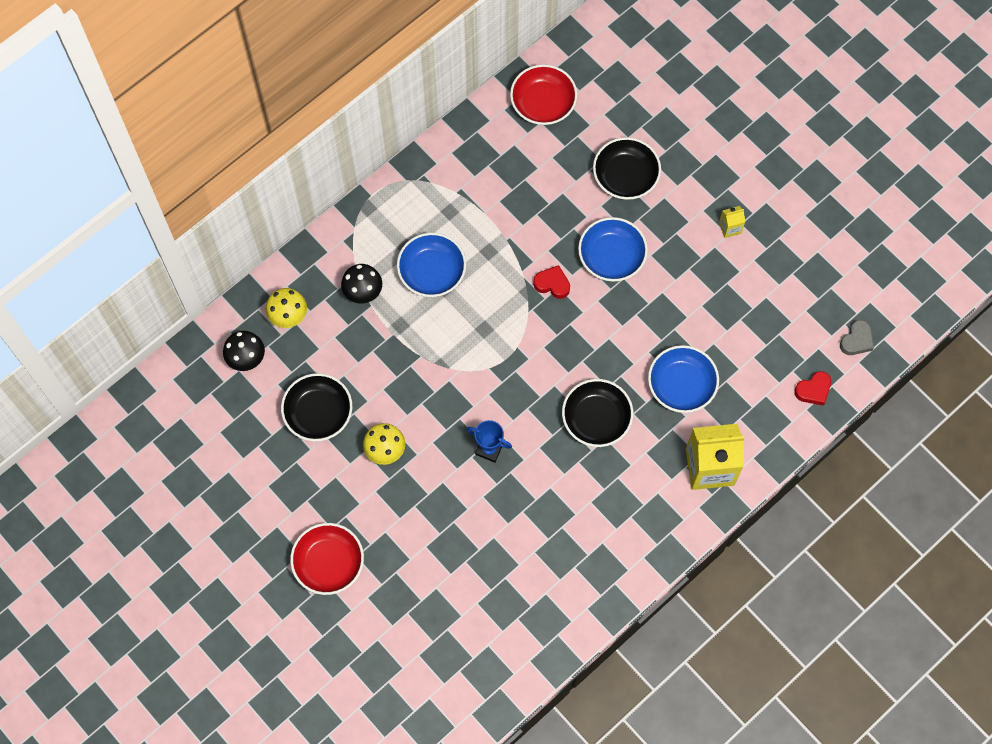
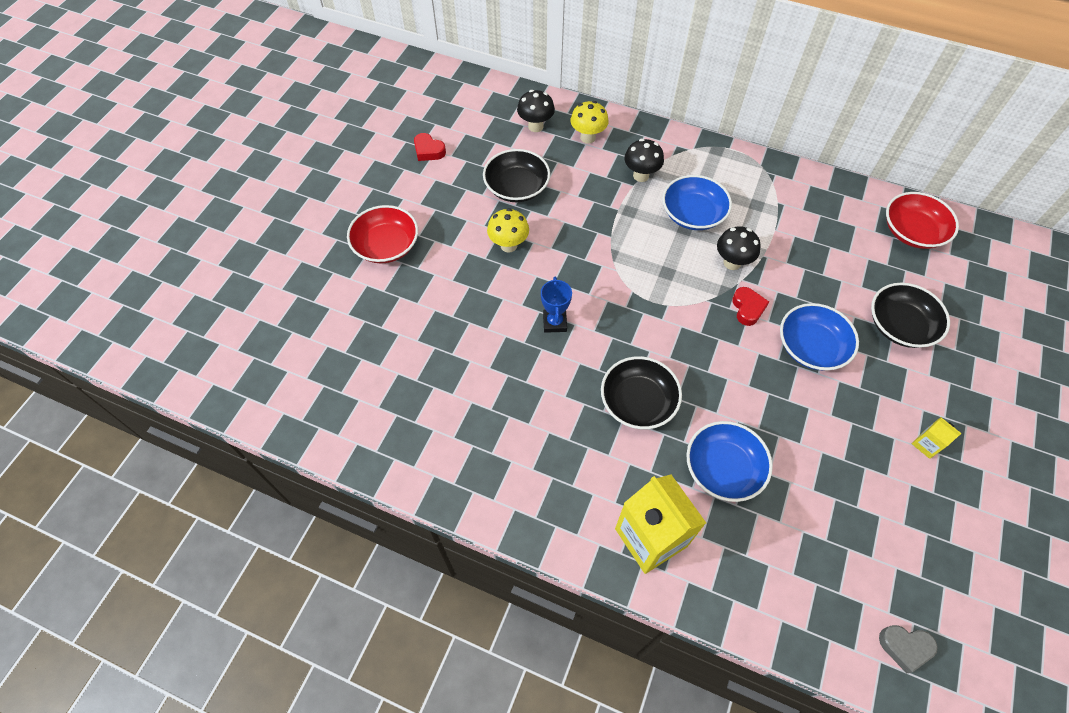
camera: 65 degrees right, 10 degrees down
(501, 269) = (732, 263): none -> black mushroom
(813, 390) = (810, 619): red heart -> red heart (428, 151)

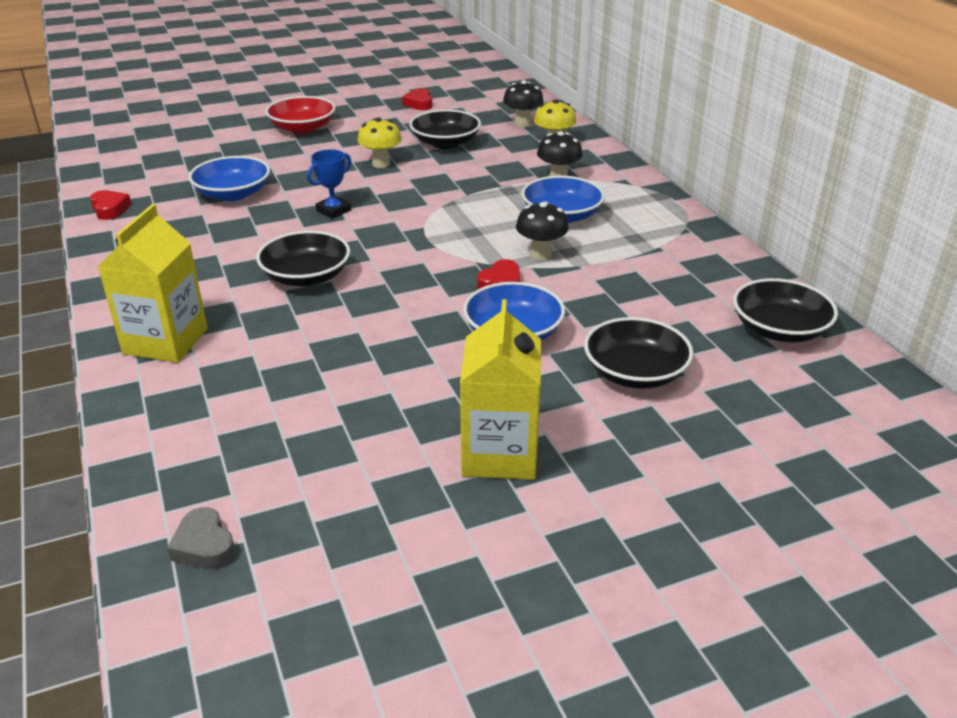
camera: 45 degrees right, 25 degrees down
(394, 457) = (110, 209): none -> red heart
(723, 468) = (291, 346): blue bowl -> blue bowl (233, 194)
(912, 231) = (779, 329): red bowl -> black bowl
(926, 444) = (500, 454): yellow carton -> yellow carton, size x2.30

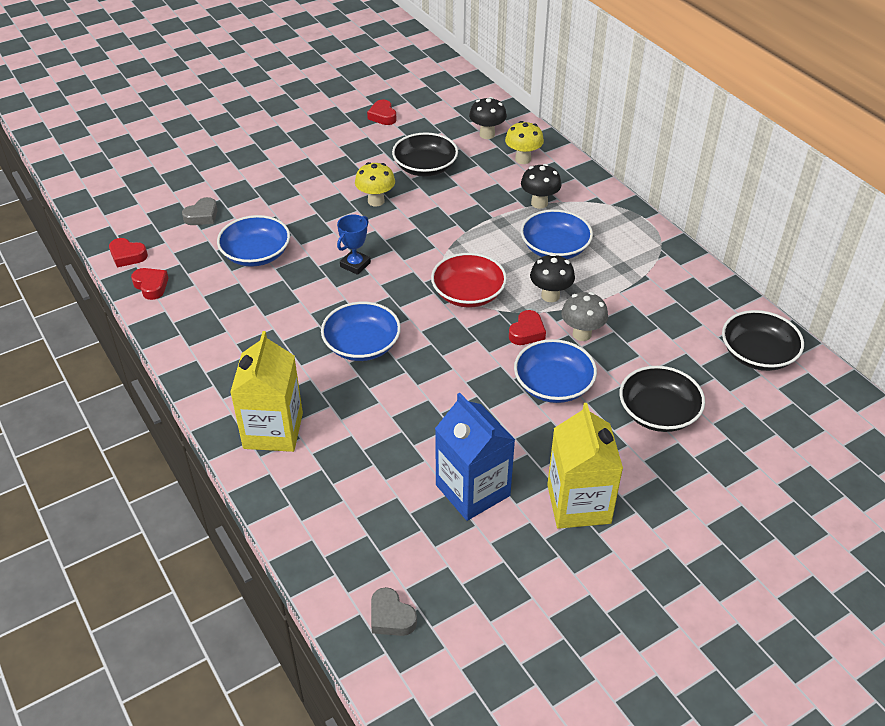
camera: 10 degrees left, 10 degrees up
(101, 184) = (127, 256): none -> red heart
(195, 161) = (202, 216): none -> grey heart
(302, 128) = (285, 161): red bowl -> red bowl (468, 293)
(306, 276) = (362, 345): black bowl -> blue bowl
(371, 424) = (472, 490): none -> blue carton
(565, 291) = (582, 334): none -> grey mushroom

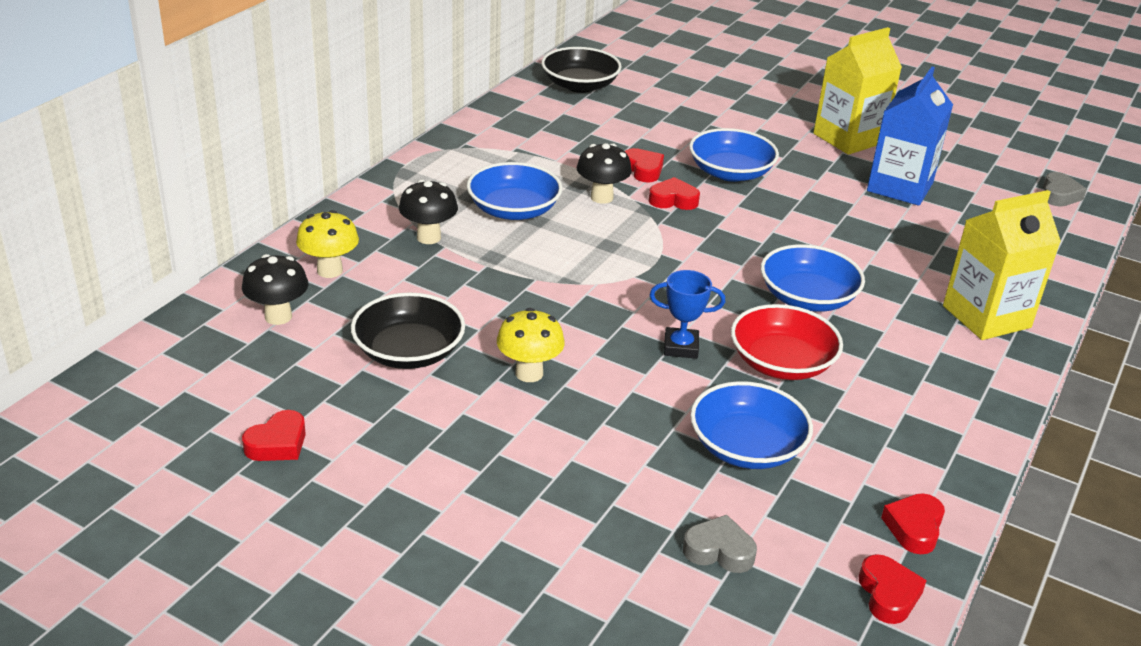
camera: 120 degrees left, 10 degrees down
(468, 293) = (650, 249): red bowl -> red bowl (781, 363)
(582, 334) = (643, 170): grey mushroom -> red heart
(658, 412) = (705, 119): black bowl -> none

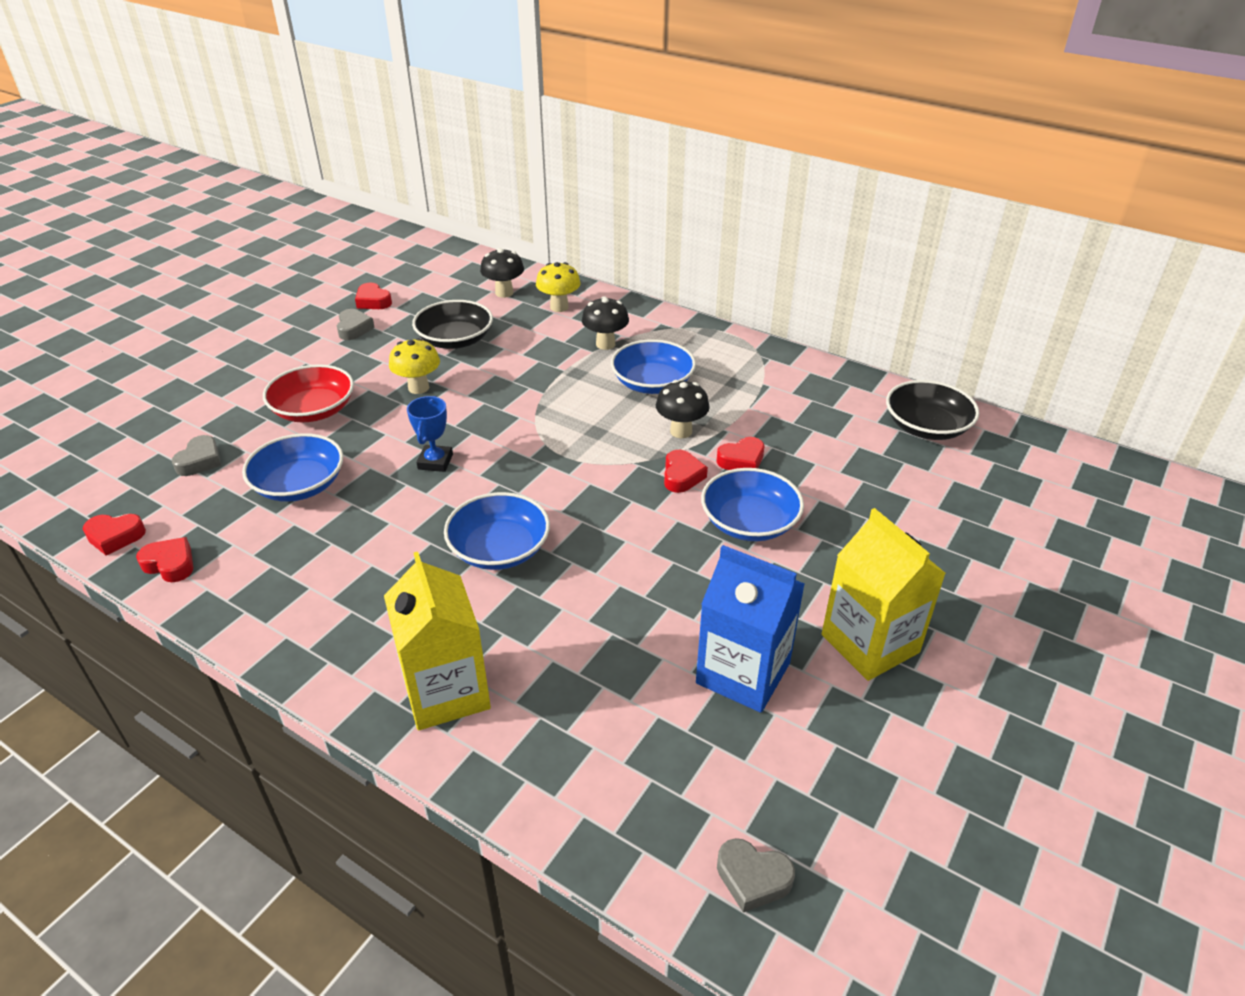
camera: 95 degrees right, 5 degrees up
(365, 453) = (354, 329): none -> grey heart
(781, 363) = (400, 518): red bowl -> red bowl (314, 410)

